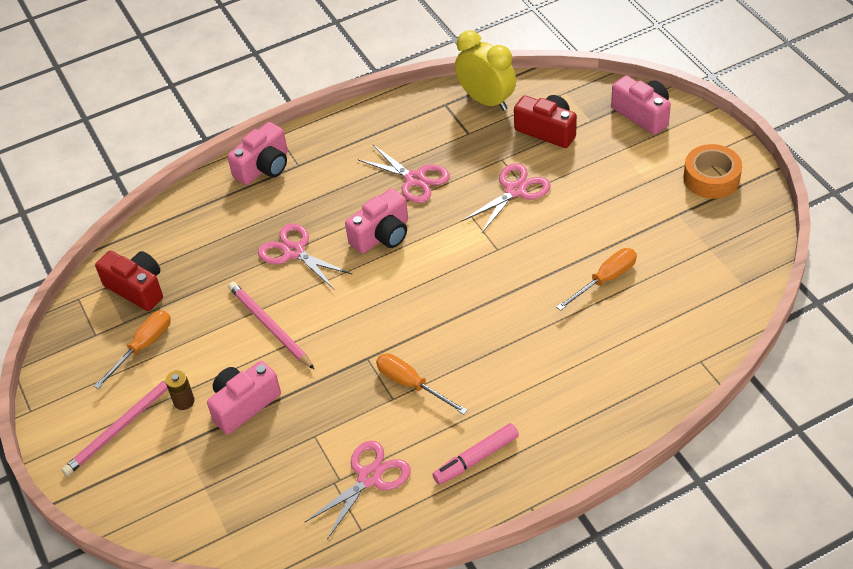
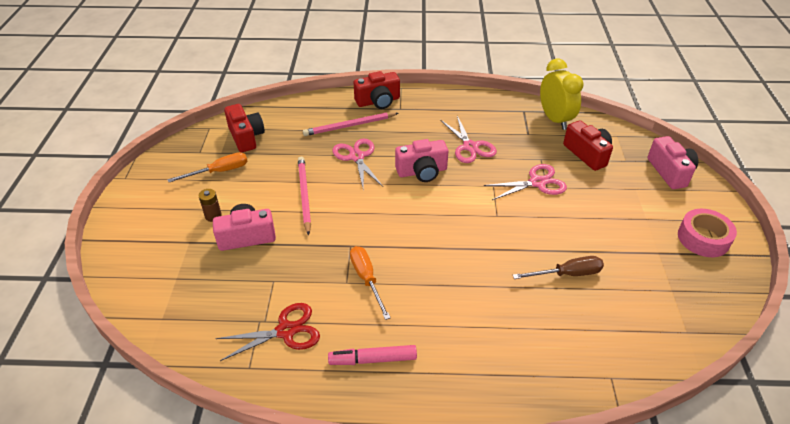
camera: 25 degrees right, 5 degrees down
(122, 426) = (164, 213): pink pencil -> pink pencil (350, 126)
(264, 167) = (378, 101): pink camera -> red camera
(369, 477) = (286, 331): pink scissors -> red scissors
(605, 280) = (567, 274): orange screwdriver -> brown screwdriver
(711, 178) = (703, 238): orange tape -> pink tape

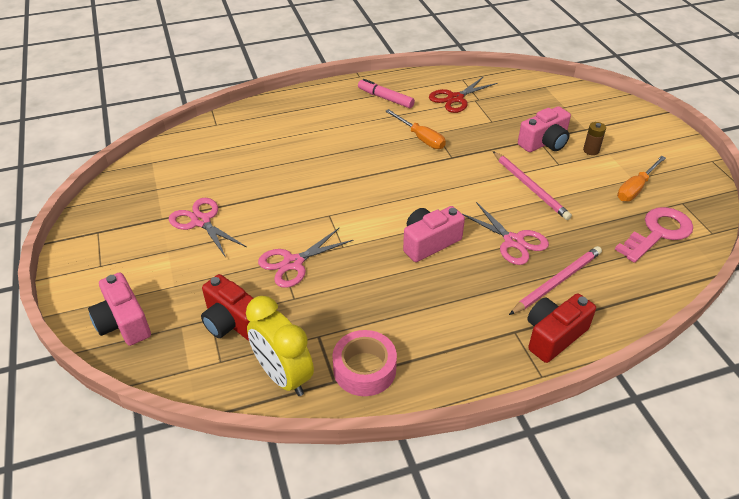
camera: 160 degrees right, 0 degrees up
(246, 137) = (658, 233): red camera -> pink key
(373, 359) = (385, 98): pink marker -> pink marker turned 120 degrees counterclockwise
(470, 147) = (388, 292): pink scissors -> pink scissors (201, 221)
(567, 274) = (252, 179): brown screwdriver -> none
(703, 238) = (110, 243): pink tape -> pink tape (364, 369)

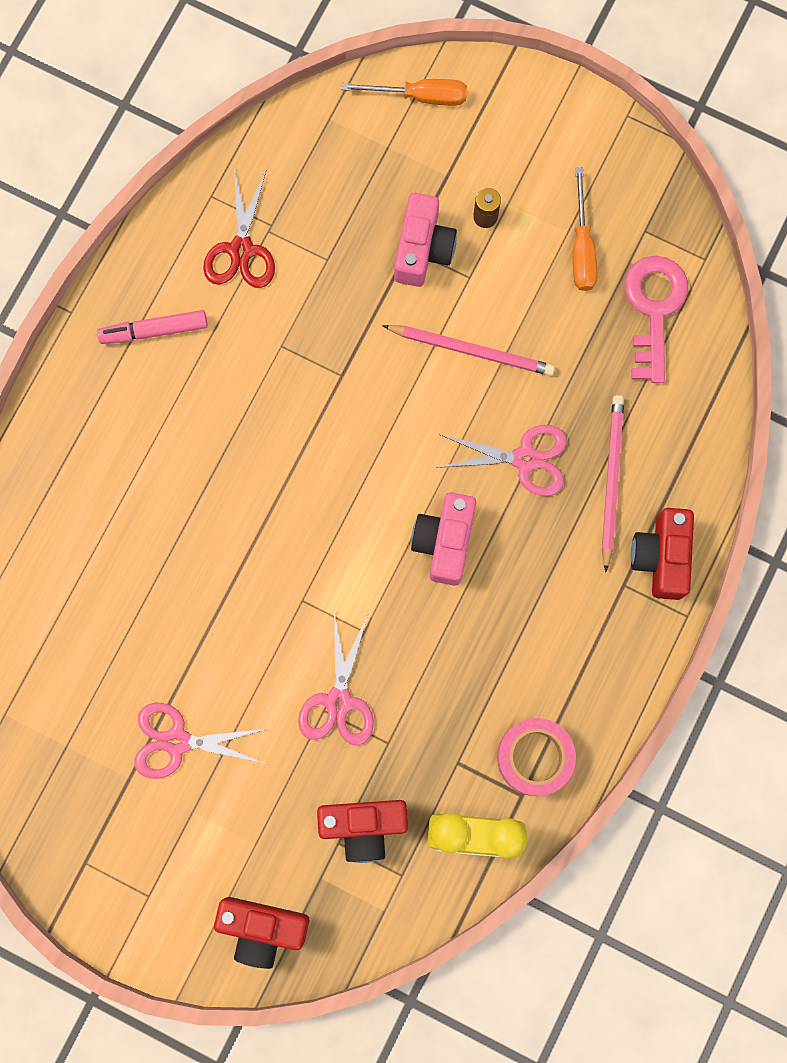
camera: 45 degrees left, 35 degrees up
(123, 322) = (262, 929): pink camera -> red camera
(420, 138) = (273, 372): orange screwdriver -> orange screwdriver (420, 96)

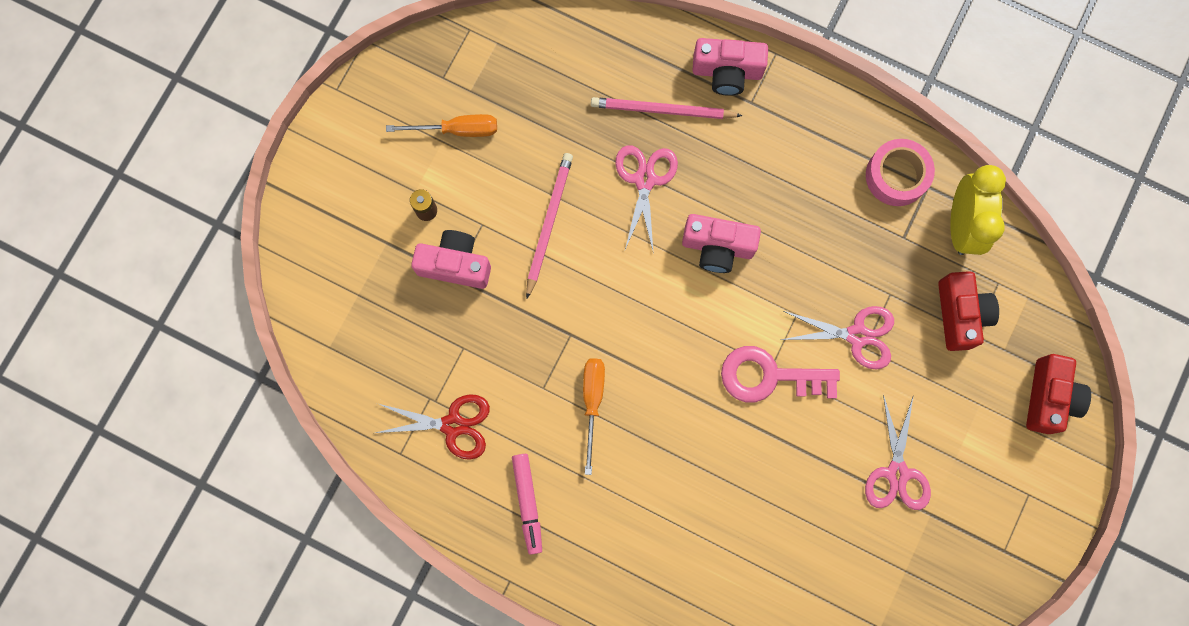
camera: 90 degrees left, 0 degrees up
(420, 96) = (311, 266): orange screwdriver -> orange screwdriver (592, 402)
(654, 309) = (513, 72): pink key -> pink key (769, 376)
(661, 557) = (727, 72): red camera -> pink camera

